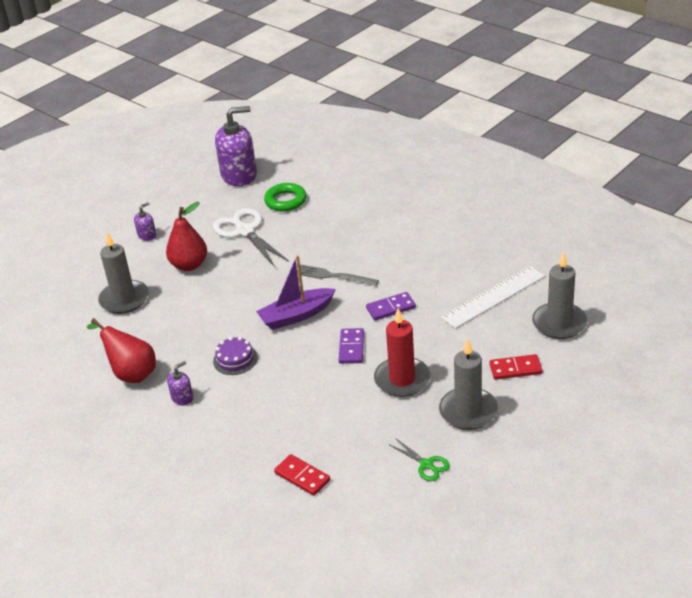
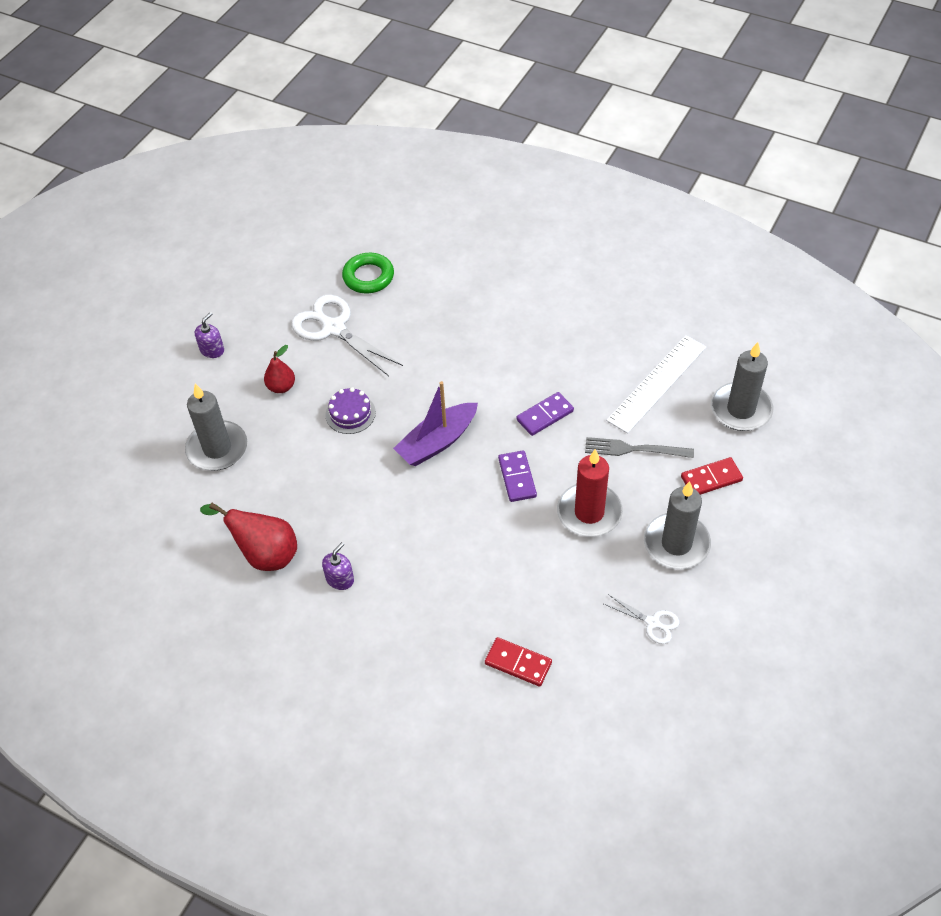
camera: 15 degrees left, 15 degrees up
(189, 265) = (281, 387): red pear -> red pear, size x0.61
(235, 359) = (385, 515): purple cake -> purple cake (350, 413)
(239, 175) = (297, 245): purple soap dispenser -> none
(333, 276) = (462, 379): grey fork -> grey fork (634, 449)
(426, 464) = (652, 622): green scissors -> white scissors

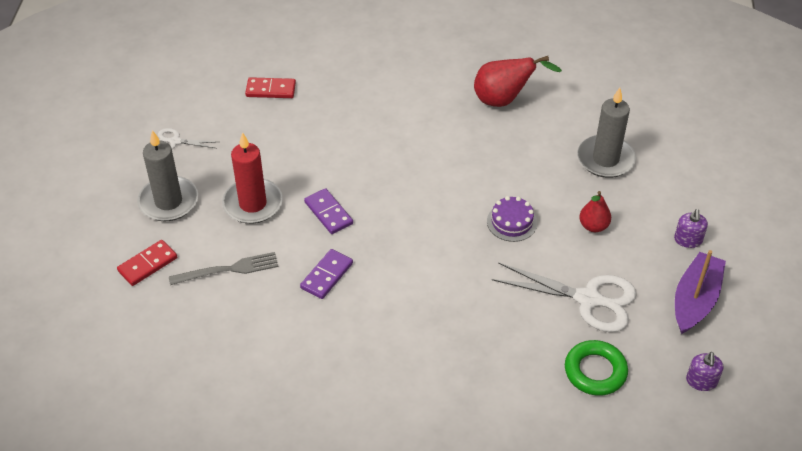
camera: 155 degrees right, 5 degrees down
(340, 579) = (434, 101): purple soap dispenser -> purple soap dispenser (701, 381)
(437, 442) = (416, 221): purple boat -> purple boat (695, 300)
(657, 383) = (224, 344): white ruler -> none
(741, 409) = (129, 342): grey candle -> none

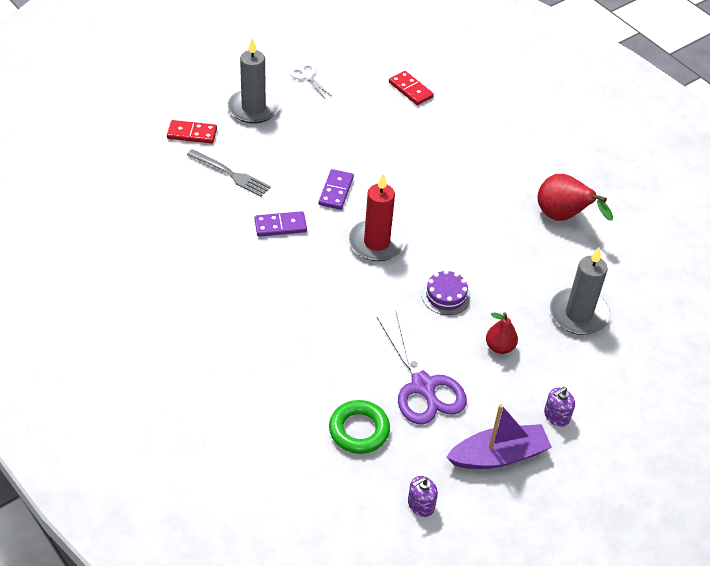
camera: 45 degrees right, 0 degrees up
(253, 204) = (299, 148): red candle -> red candle (376, 242)
(588, 299) = (423, 386): white scissors -> purple scissors

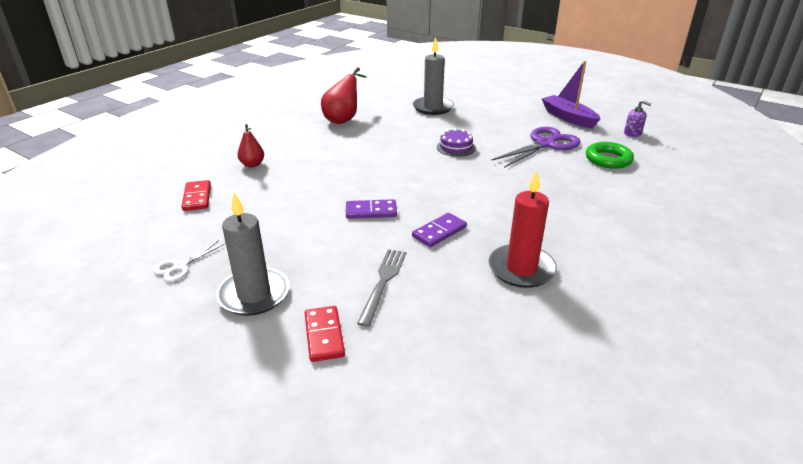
camera: 105 degrees left, 15 degrees down
(280, 226) = (439, 232): purple domino -> purple domino turned 75 degrees clockwise
(376, 242) = (423, 181): red candle -> red candle (521, 269)
(410, 90) = (197, 197): red domino -> red domino turned 45 degrees counterclockwise
(499, 347) = (484, 126): red pear -> red pear (252, 164)
(556, 416) = (520, 106): purple soap dispenser -> none

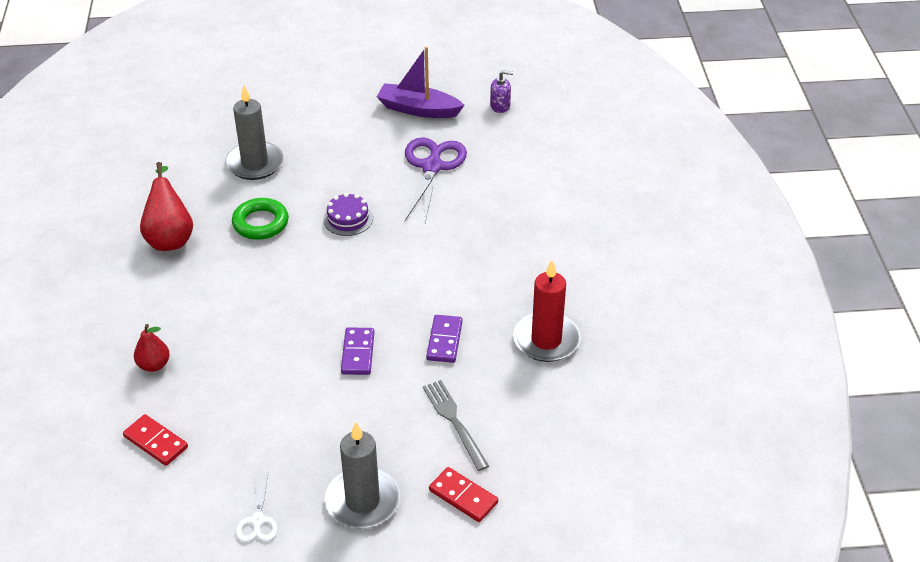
camera: 40 degrees left, 10 degrees up
(371, 211) = (357, 353): purple domino -> purple domino turned 45 degrees counterclockwise
(608, 159) = (507, 160): green ring -> green ring (260, 223)

